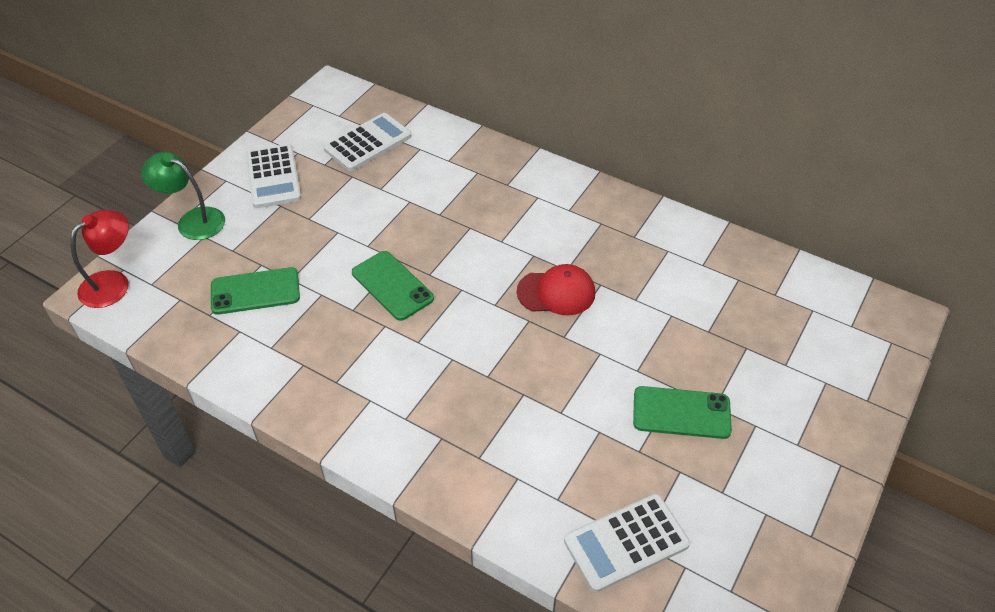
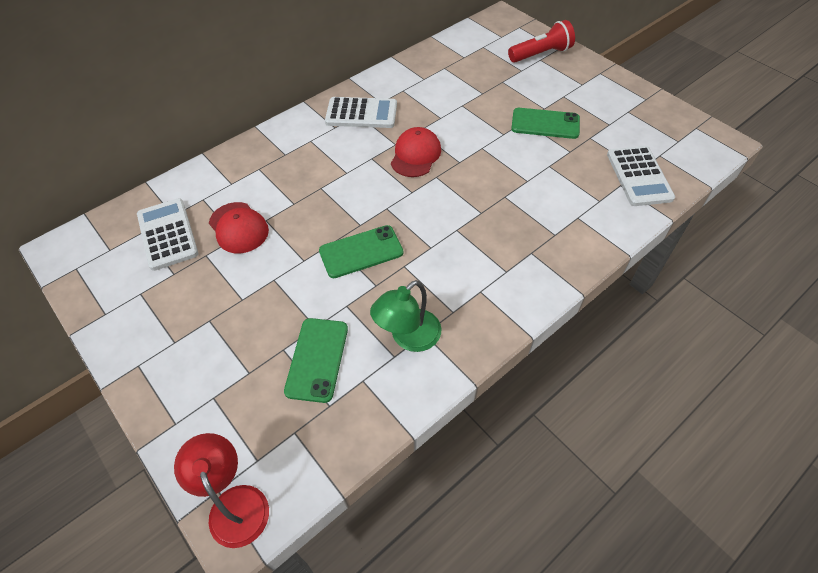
camera: 70 degrees left, 5 degrees up
(193, 220) = (181, 406): green lamp -> green lamp (408, 337)
(273, 177) = (162, 320): white calculator -> white calculator (361, 114)
(392, 186) = (238, 228): none -> red cap
(681, 413) = (545, 124): green phone -> green phone turned 75 degrees clockwise
(839, 381) = (541, 54): none -> red flashlight

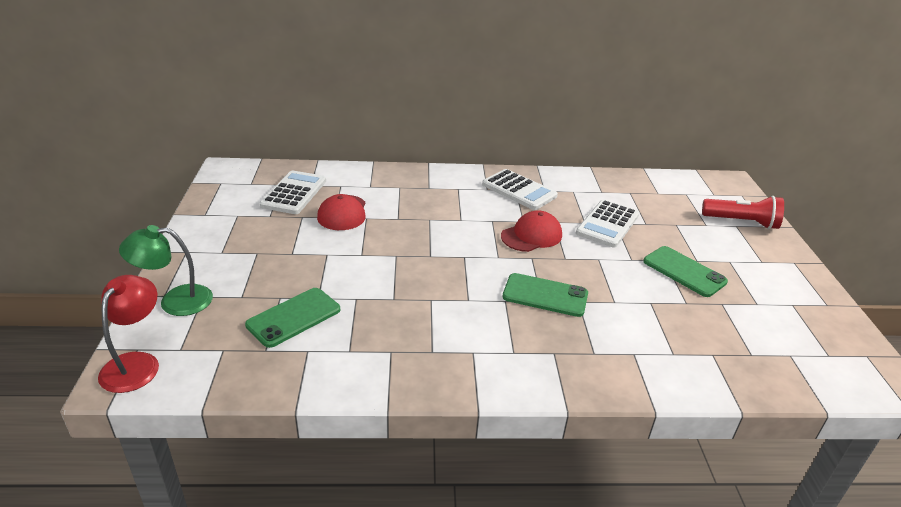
camera: 35 degrees right, 20 degrees down
(361, 252) = (409, 272): green phone -> green phone (545, 295)
(408, 337) = (375, 346): green lamp -> green lamp (175, 301)
(639, 176) = (743, 358): white calculator -> white calculator (607, 224)

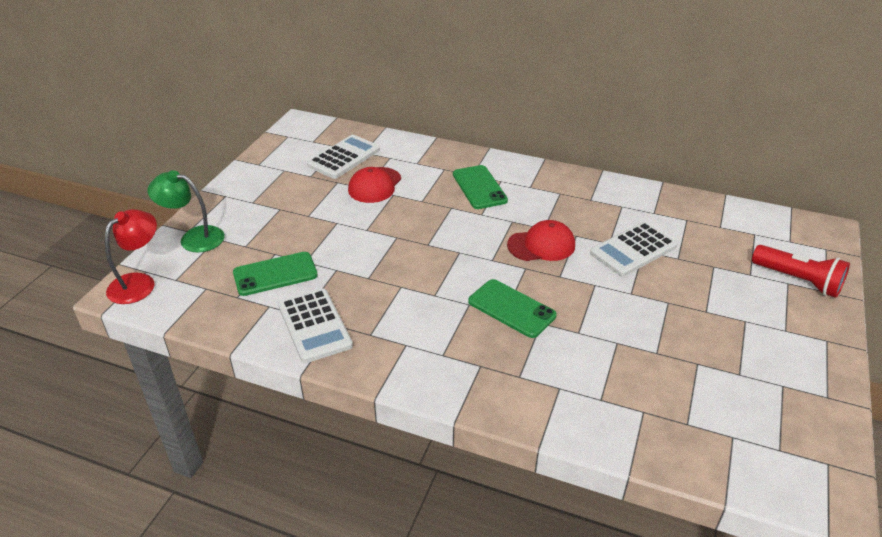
camera: 25 degrees right, 5 degrees up
(519, 190) = (562, 194): white calculator -> white calculator (314, 326)
(684, 271) = (680, 319): green phone -> green phone (479, 187)

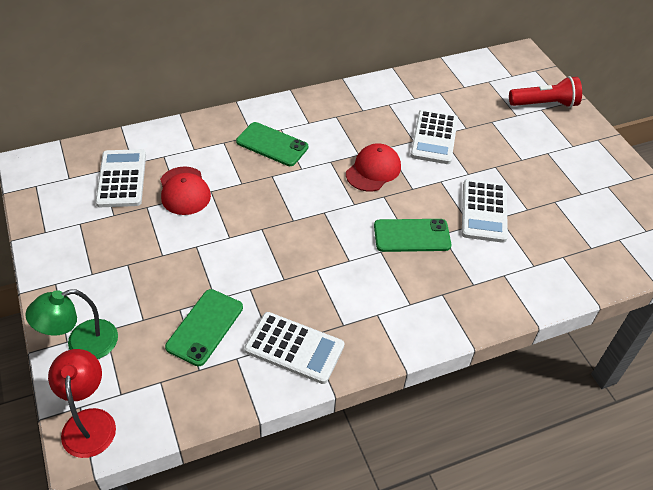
camera: 45 degrees left, 10 degrees up
(607, 329) = (484, 211): none -> white calculator

